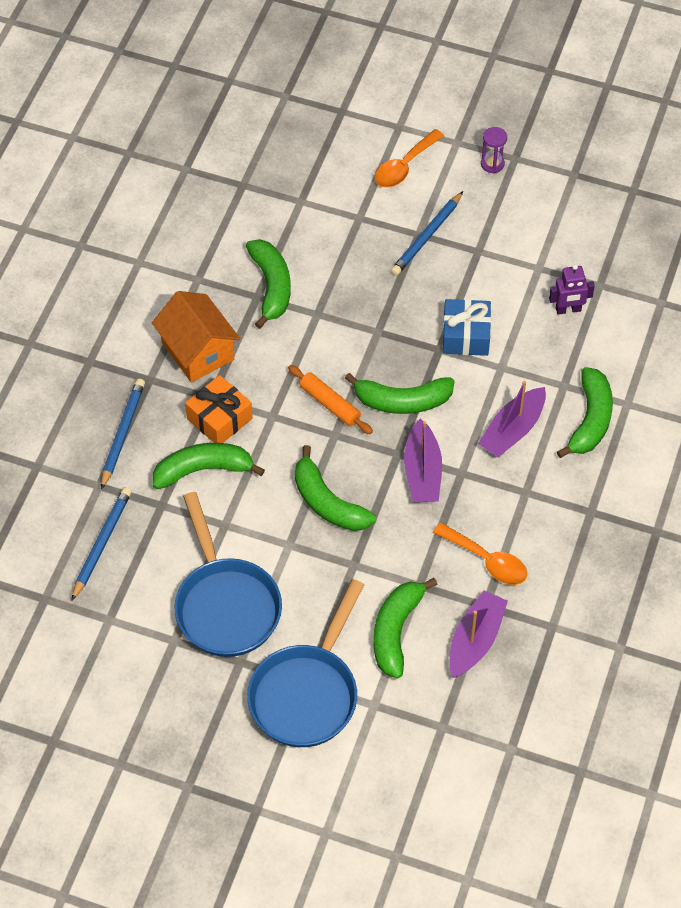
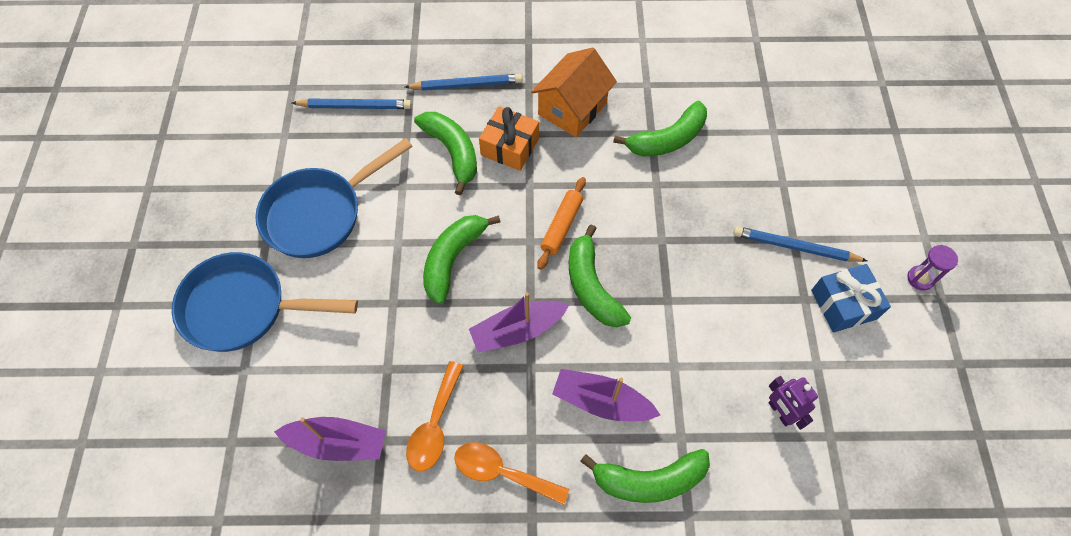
camera: 70 degrees right, 5 degrees up
(396, 631) = (329, 364): green banana -> none
(404, 166) = (866, 201): orange spoon -> orange spoon (502, 472)
(466, 335) = (695, 320): blue gift -> blue gift (843, 304)

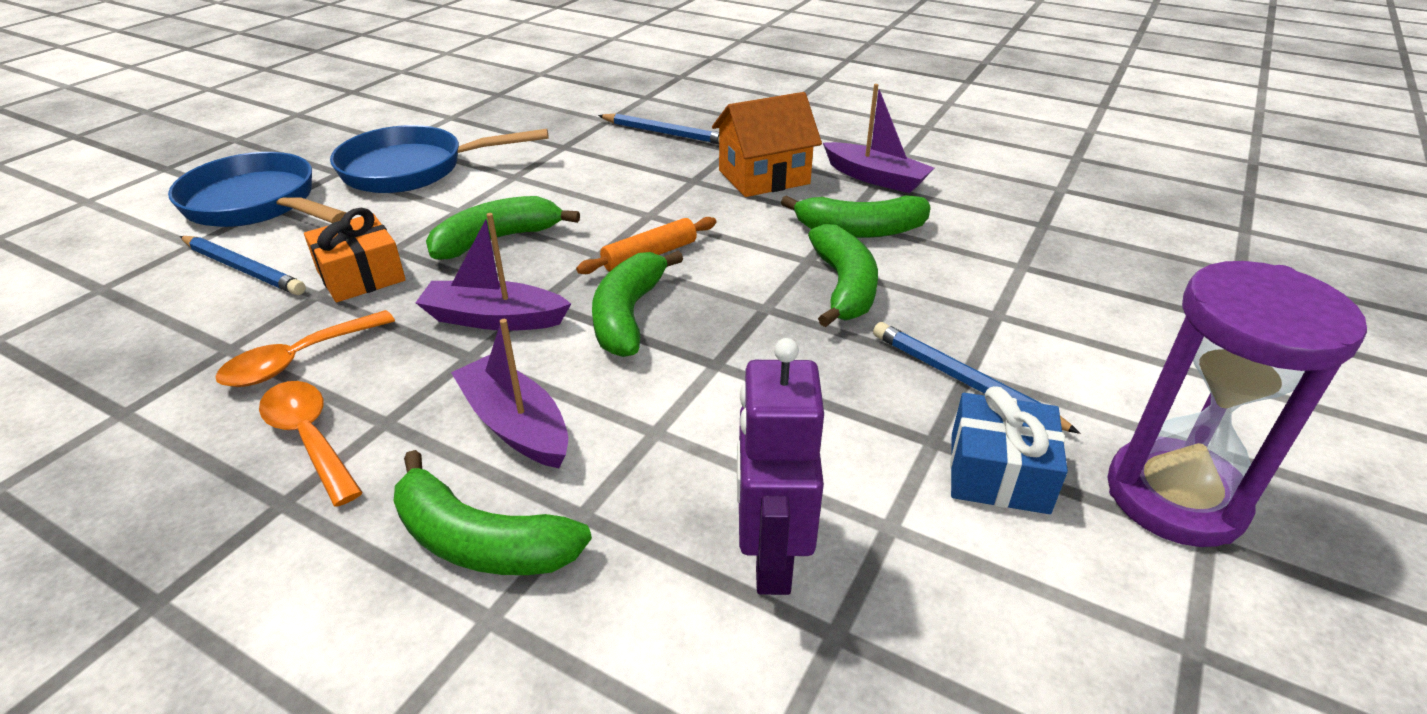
camera: 30 degrees right, 25 degrees down
(337, 443) = (185, 331): purple boat -> purple boat (875, 178)
(355, 106) = (538, 118): blue pencil -> blue pencil (243, 269)
(452, 152) = (594, 169): green banana -> green banana (843, 287)
(510, 147) = (660, 183): orange gift -> orange gift (361, 275)
(780, 412) = (770, 557): purple robot -> purple robot, size x1.63
(920, 279) = (1175, 497): purple hourglass -> purple hourglass, size x2.49

